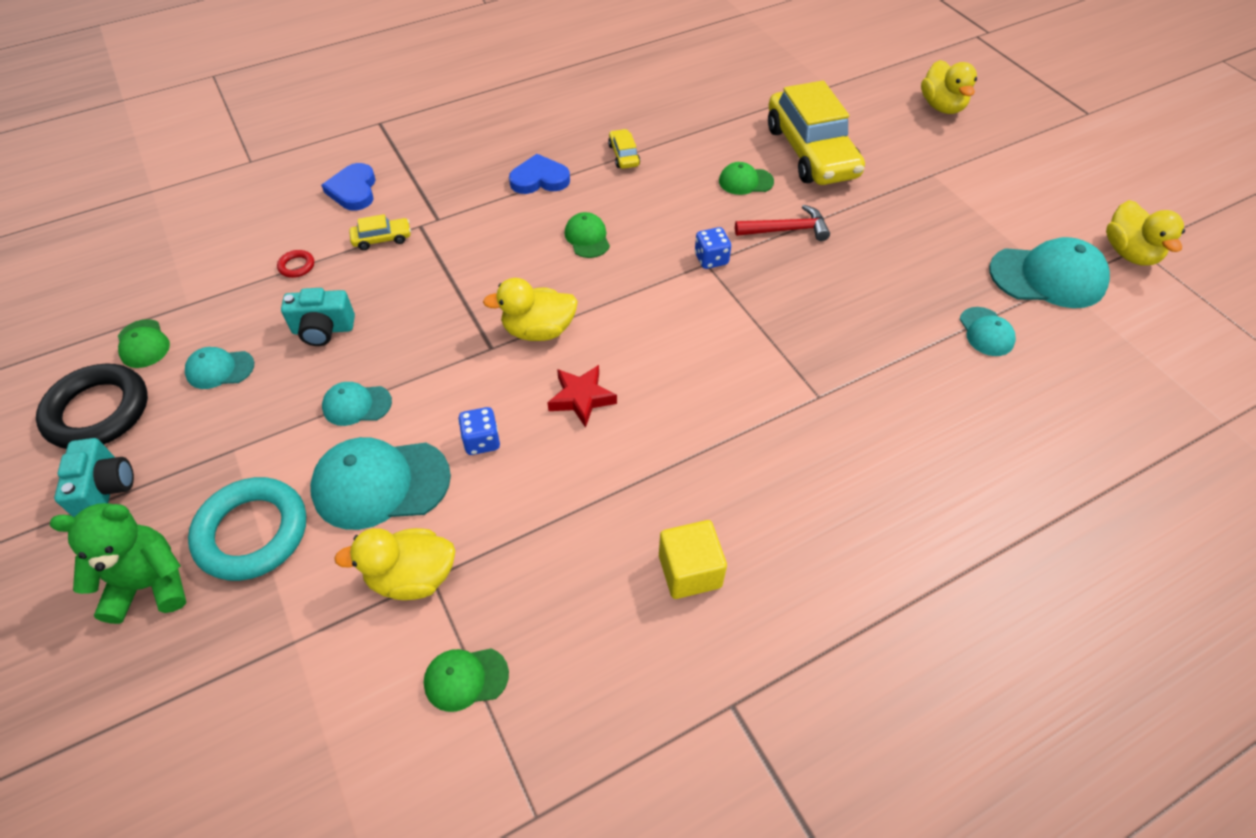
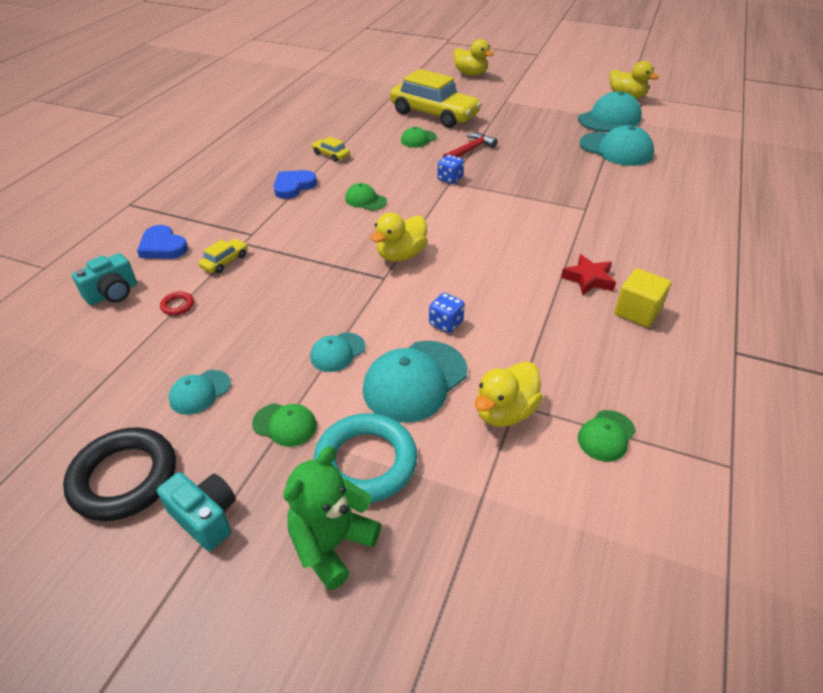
camera: 40 degrees left, 10 degrees down
(143, 344) = (105, 415): green cap -> green cap (285, 425)
(323, 329) = (252, 328): turquoise camera -> turquoise camera (113, 293)
(581, 398) = (472, 272): red star -> red star (588, 279)
(986, 332) = (616, 149): turquoise cap -> turquoise cap, size x1.87

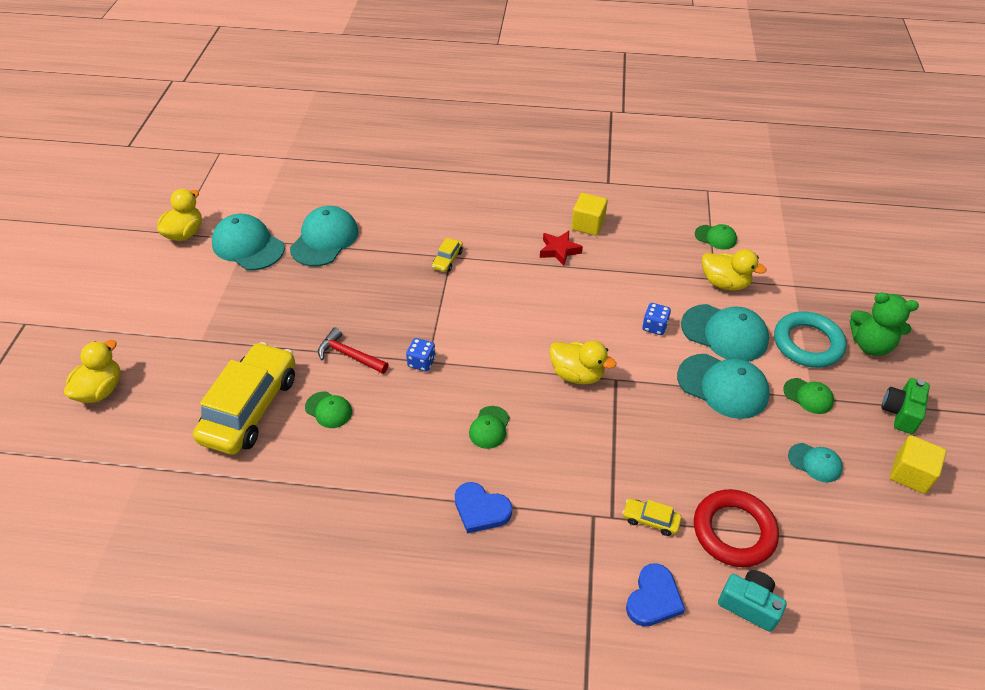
camera: 105 degrees left, 5 degrees up
(124, 478) = (910, 474): black ring -> yellow cube
(178, 305) = (734, 531): red ring -> red ring, size x2.45
(205, 517) = (900, 413): turquoise camera -> green camera
(285, 425) = (808, 396): green cap -> green cap turned 120 degrees clockwise
(331, 155) = (390, 494): yellow car -> yellow car (447, 260)
(337, 352) = (723, 386): turquoise cap -> turquoise cap, size x1.87

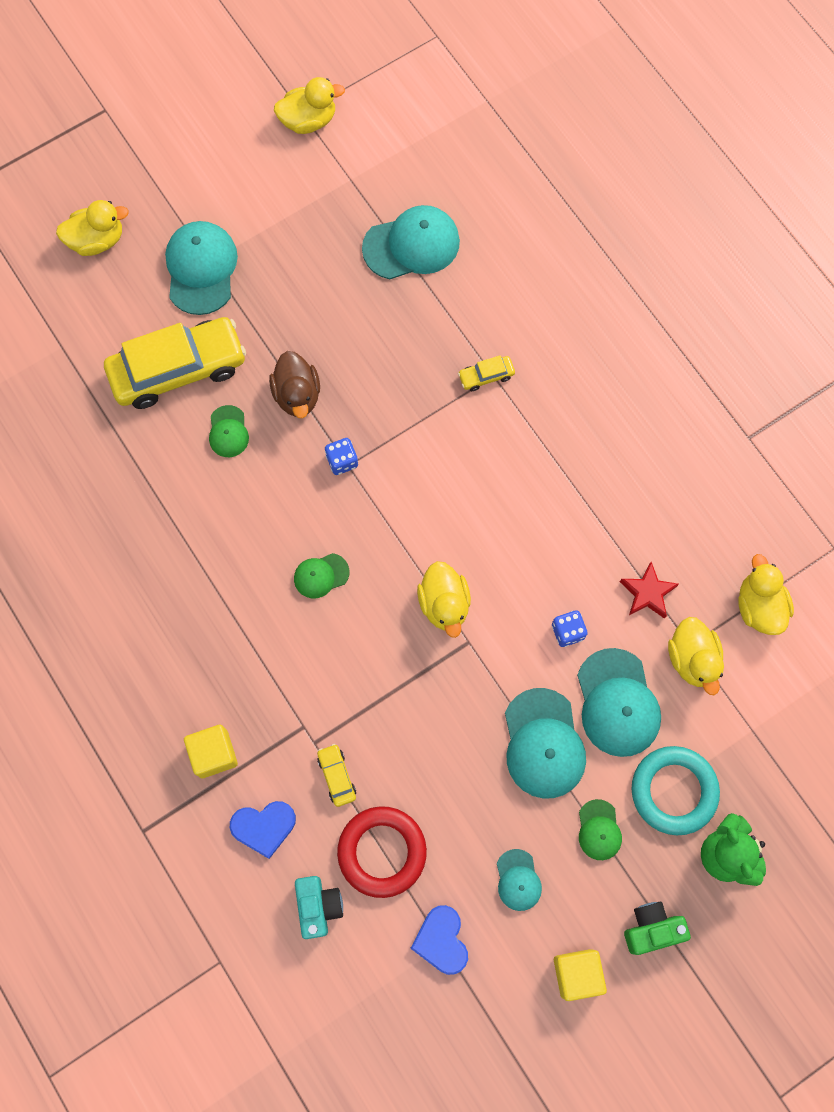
camera: 50 degrees right, 25 degrees up
(248, 246) = (343, 188): turquoise cap -> turquoise cap (201, 269)
(349, 355) = (297, 395): red hammer -> brown duck
(481, 510) = (235, 634): blue heart -> blue heart (441, 940)
(559, 250) = (594, 468): red star -> red star (647, 593)
(588, 225) = (659, 467): yellow cube -> yellow cube (214, 754)
(715, 237) = (759, 606): green cap -> yellow duck

